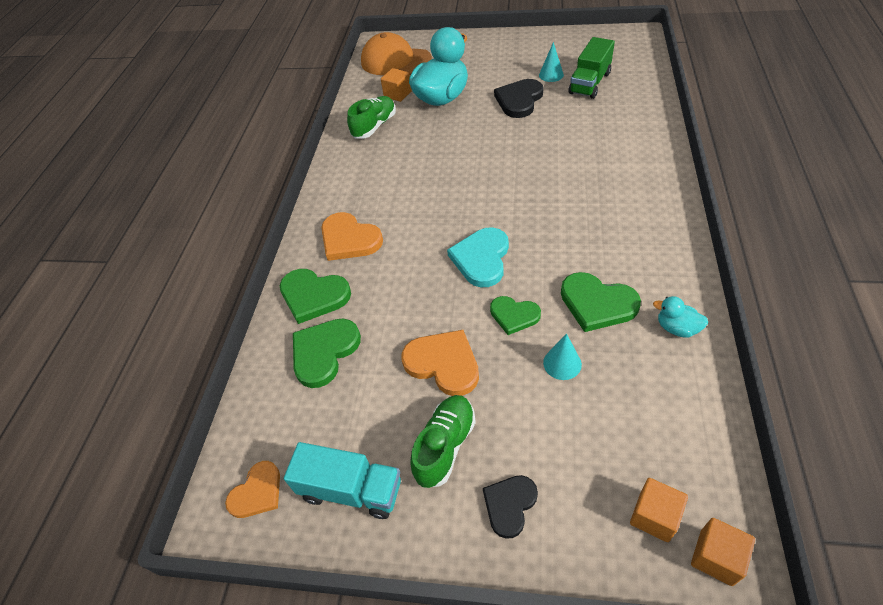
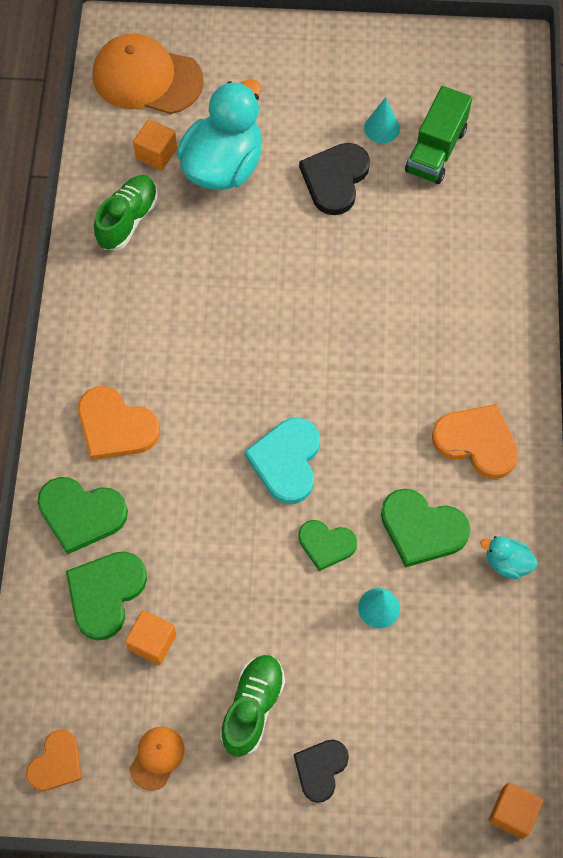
camera: 10 degrees left, 15 degrees up
(351, 490) = (157, 758): turquoise truck -> orange cap
(443, 363) = (246, 608): orange heart -> orange heart (477, 442)
(654, 516) = (460, 776): orange cube -> orange cube (152, 642)

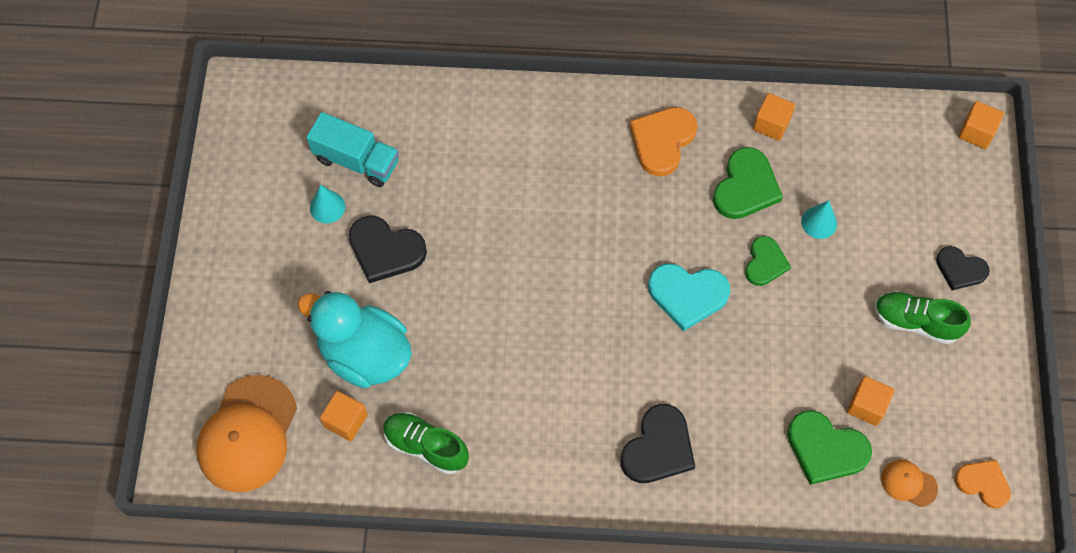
camera: 90 degrees left, 0 degrees up
(81, 514) = (750, 475): green heart -> none
(115, 426) = (658, 448): orange heart -> black heart
(157, 758) = (967, 398): orange cap -> orange cap (908, 483)
(436, 150) = (356, 160): green truck -> turquoise truck
(507, 563) = (771, 124): turquoise duck -> orange cube

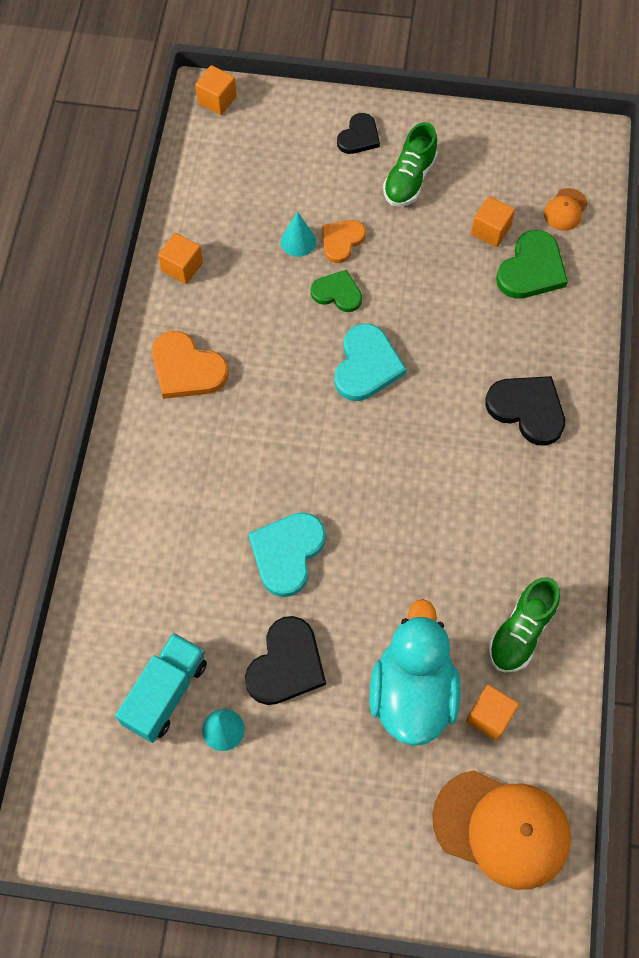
camera: 85 degrees left, 0 degrees up
(364, 354) = (412, 693): turquoise duck -> turquoise duck turned 150 degrees clockwise
(487, 242) = (287, 553): none -> turquoise heart
(745, 187) = (251, 299): green heart -> none
(983, 483) = (566, 155): orange heart -> orange heart (341, 241)

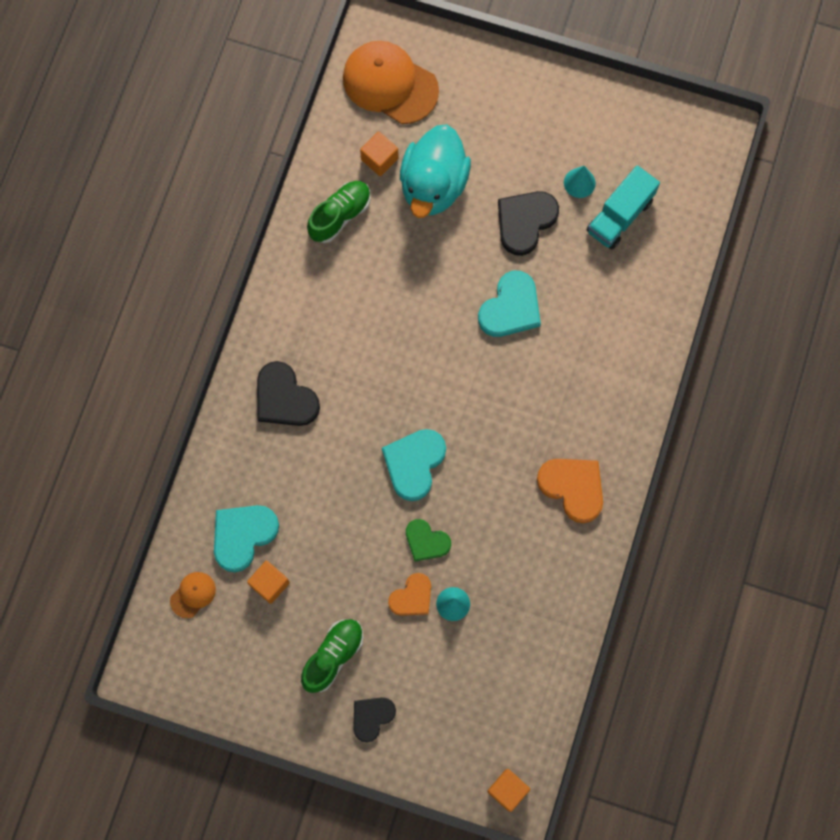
camera: 170 degrees left, 10 degrees up
(182, 267) = (565, 594): orange cube -> none
(531, 269) = (243, 535): green heart -> turquoise heart

